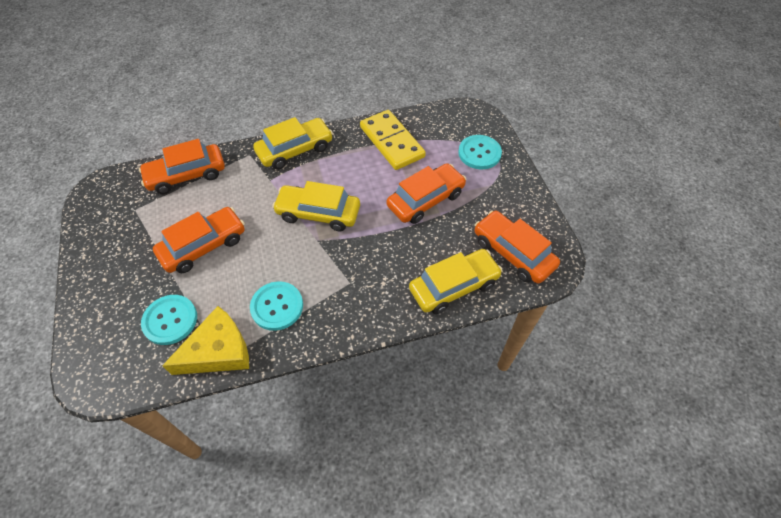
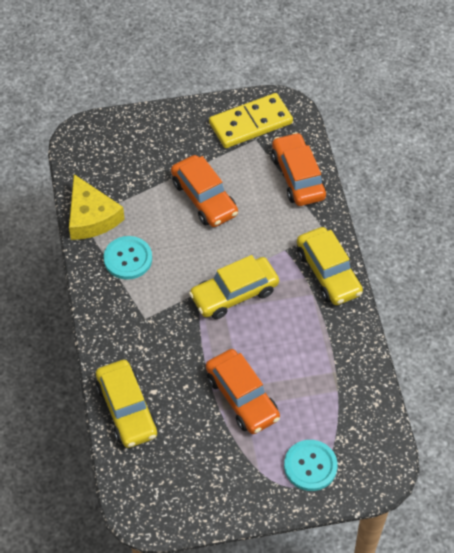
camera: 95 degrees right, 0 degrees up
(170, 320) = (127, 180): turquoise button -> none
(318, 213) = (234, 294): yellow car -> yellow car turned 135 degrees counterclockwise
(392, 142) = (335, 372): yellow domino -> yellow domino (250, 123)
(513, 253) = (160, 474): orange car -> none

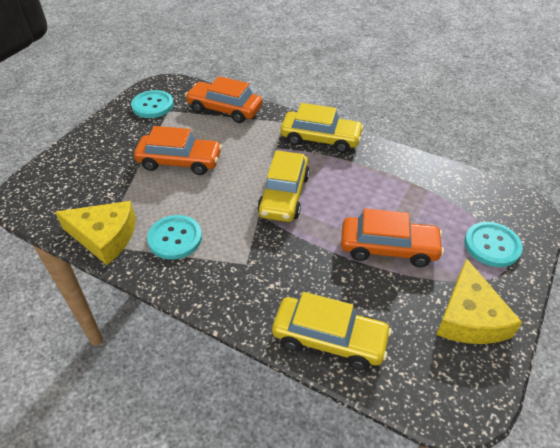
camera: 50 degrees left, 10 degrees down
(220, 484) = (469, 317): none -> yellow cheese
(250, 123) = (153, 105): yellow domino -> turquoise button

